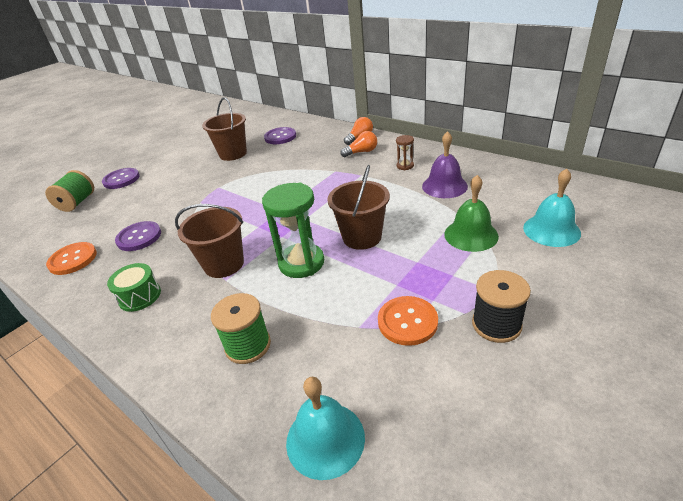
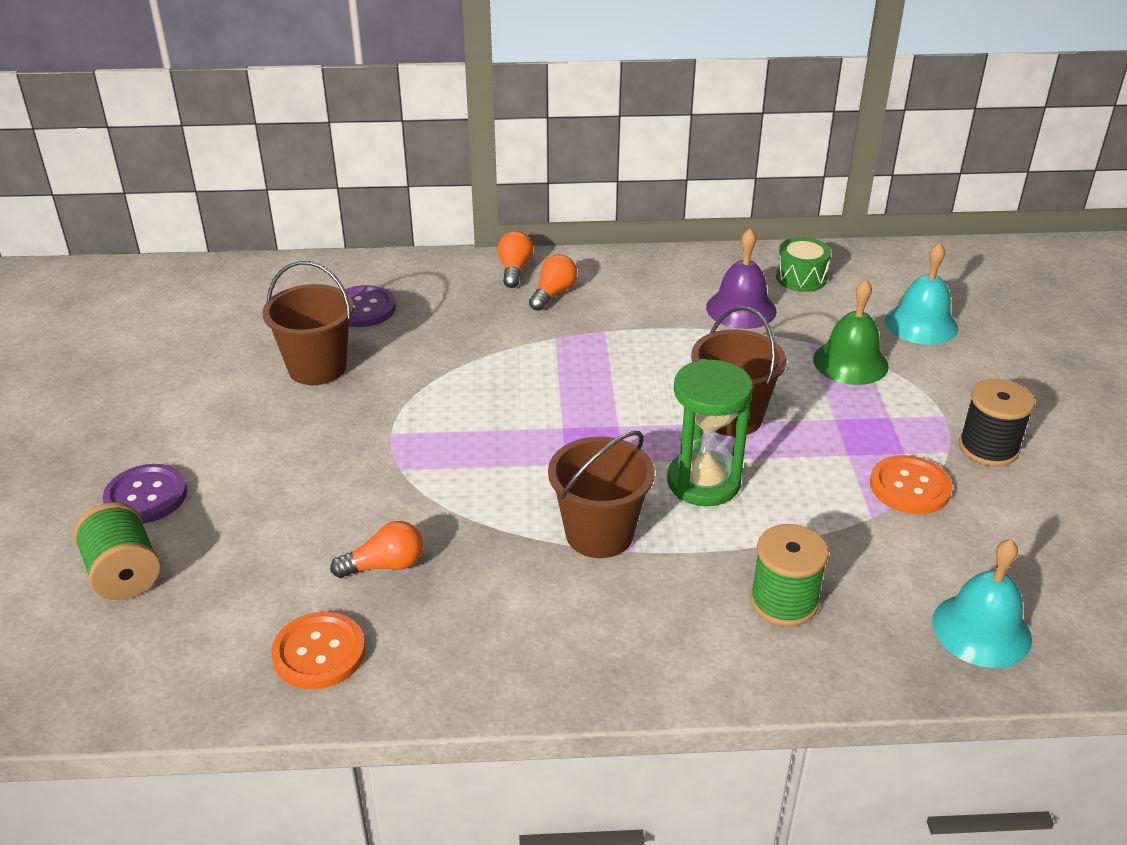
camera: 45 degrees left, 0 degrees up
(139, 237) = (385, 565): purple button -> orange light bulb
(140, 296) = (543, 633): green drum -> green drum (801, 278)
(405, 166) = (650, 296): brown hourglass -> none

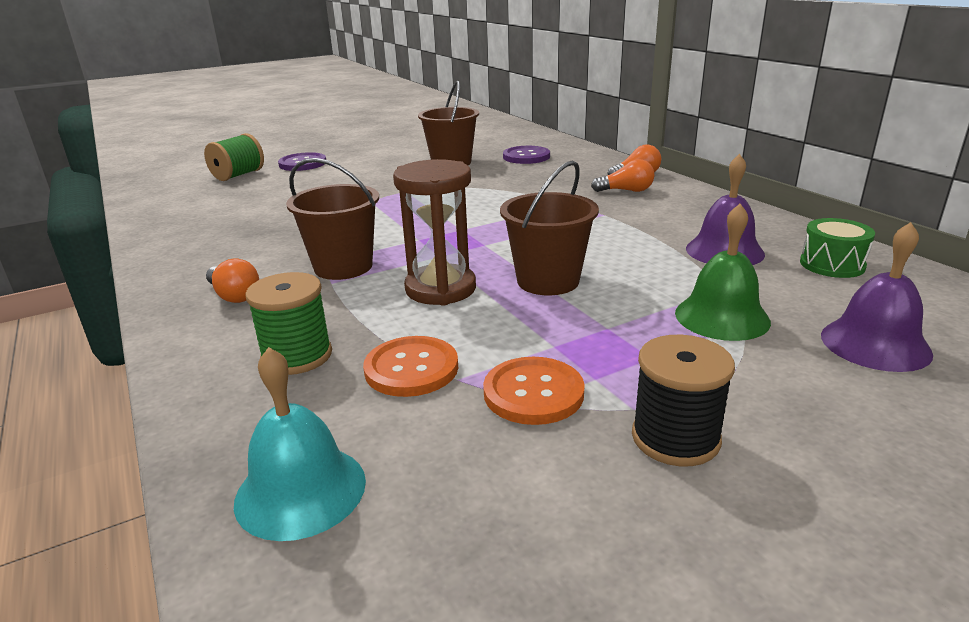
camera: 65 degrees right, 10 degrees down
(319, 652) = (187, 223): orange button -> orange button (411, 368)
(385, 565) = (272, 219): orange light bulb -> orange light bulb (234, 295)
(703, 482) = (440, 289): green hourglass -> brown hourglass
(921, 324) = (875, 344): turquoise bell -> purple bell

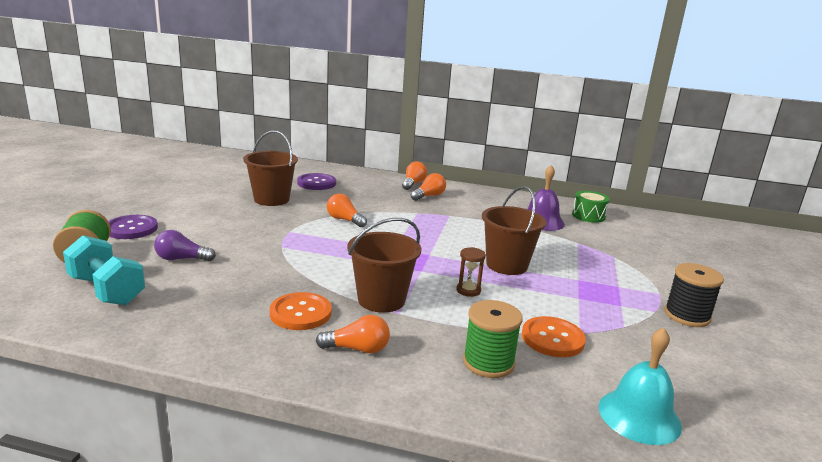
camera: 50 degrees left, 5 degrees down
(200, 199) = (107, 290): none -> turquoise dumbbell
(283, 191) = (181, 259): none -> purple light bulb
(440, 289) = (468, 290): brown hourglass -> brown hourglass, size x0.48
(475, 193) = (344, 220): none -> orange light bulb
(533, 393) = (617, 323): orange button -> orange button (300, 313)
(722, 317) = (603, 256): green bell -> none
(875, 344) = (662, 248): purple bell -> none

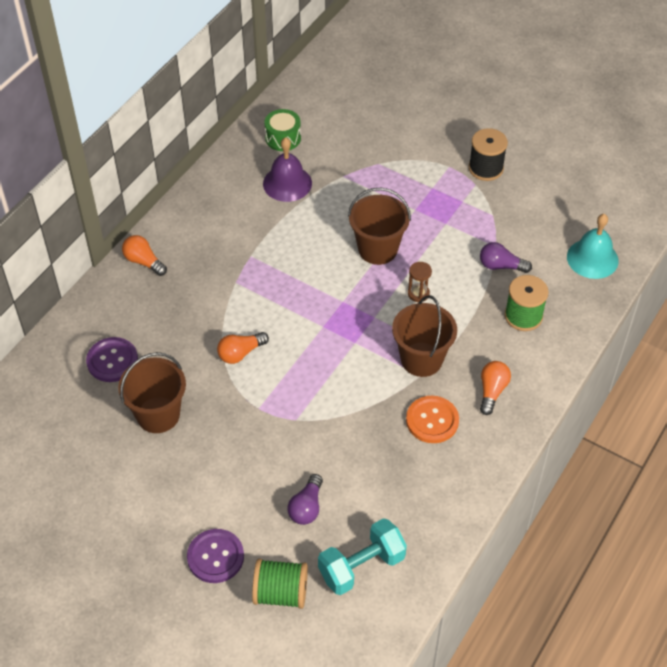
camera: 70 degrees left, 30 degrees up
(429, 196) = (189, 257): orange light bulb -> none
(552, 338) = (501, 266): orange button -> purple light bulb

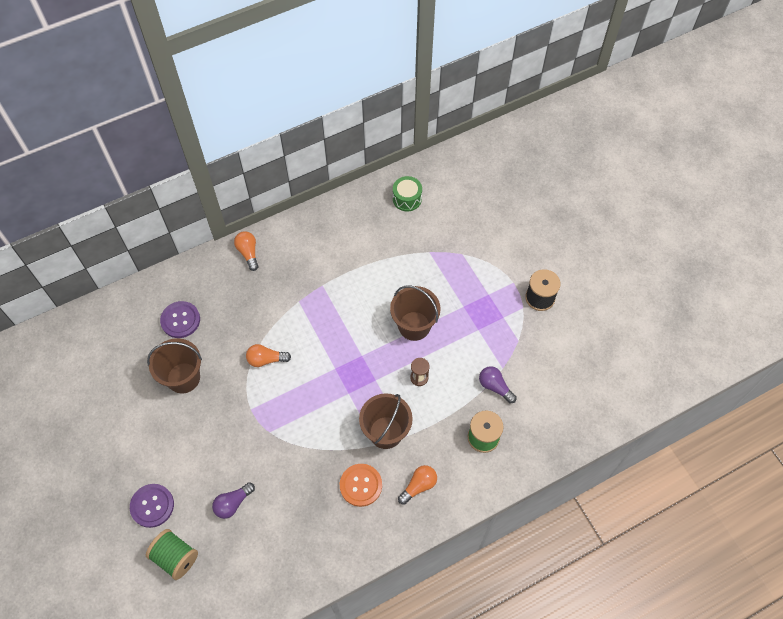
camera: 30 degrees right, 10 degrees up
(287, 183) = (385, 238): purple bell -> none
(361, 566) = (239, 569): turquoise dumbbell -> none
(592, 258) = (569, 417): turquoise bell -> none

